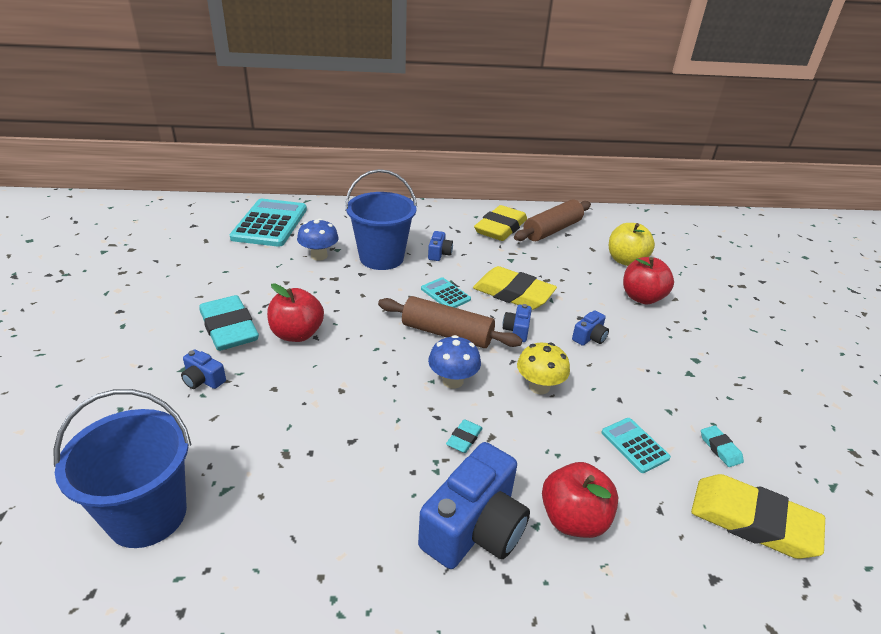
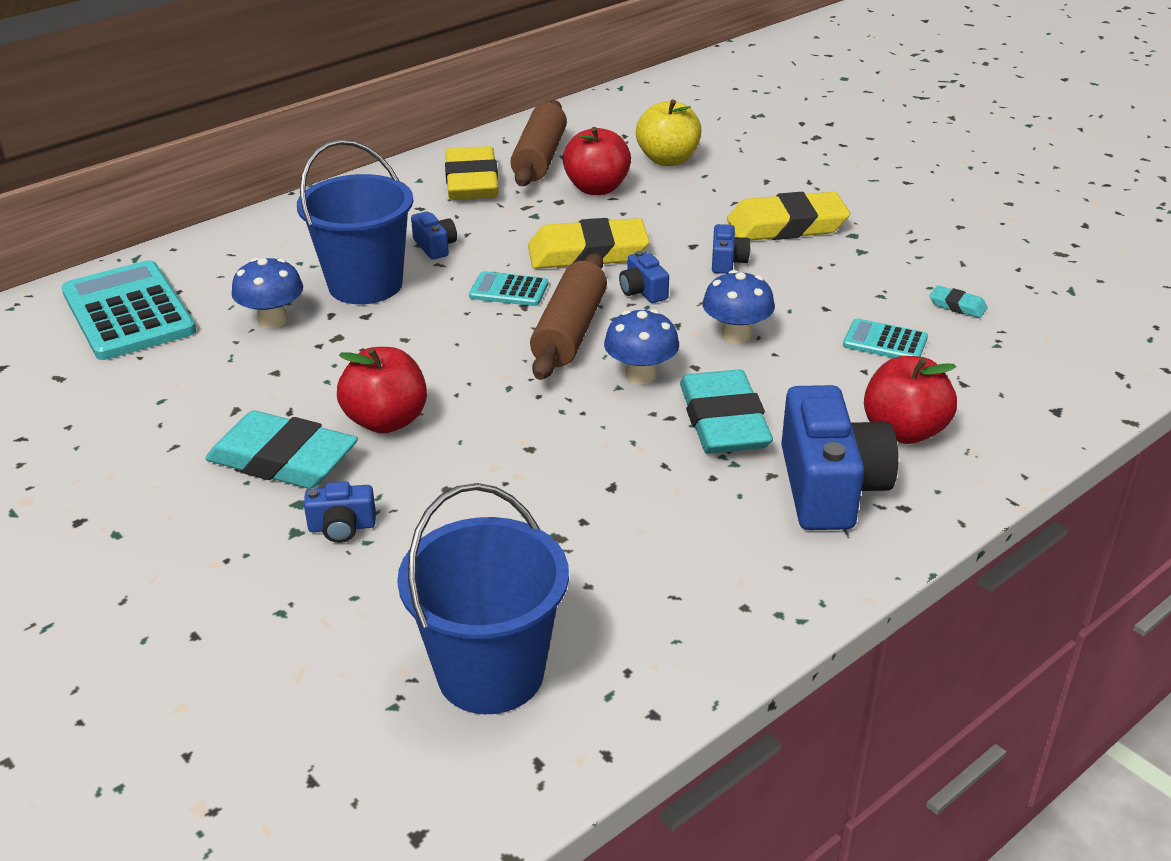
camera: 35 degrees left, 0 degrees up
(447, 333) = (569, 331): brown rolling pin -> brown rolling pin turned 60 degrees counterclockwise
(464, 438) = (724, 421): turquoise eraser -> turquoise eraser, size x2.30
(539, 387) = (736, 335): yellow mushroom -> blue mushroom
(642, 298) = (732, 194): red apple -> red apple (597, 188)
(752, 521) = (1041, 351): yellow eraser -> yellow eraser (786, 226)

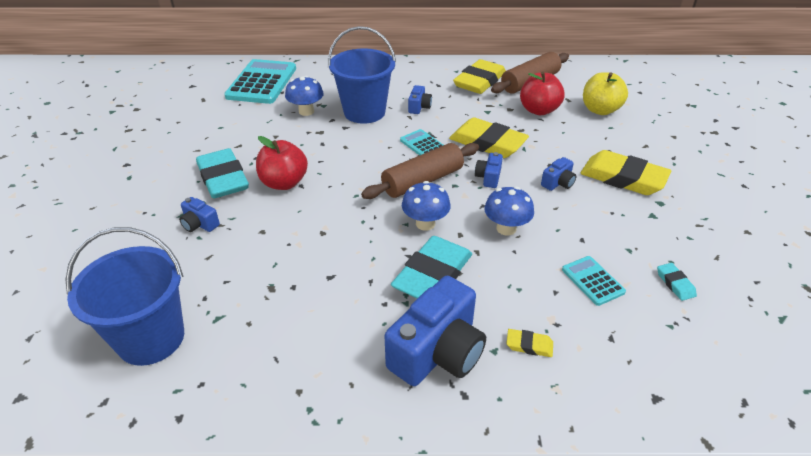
camera: 40 degrees right, 5 degrees up
(904, 431) = (529, 345): red apple -> yellow eraser

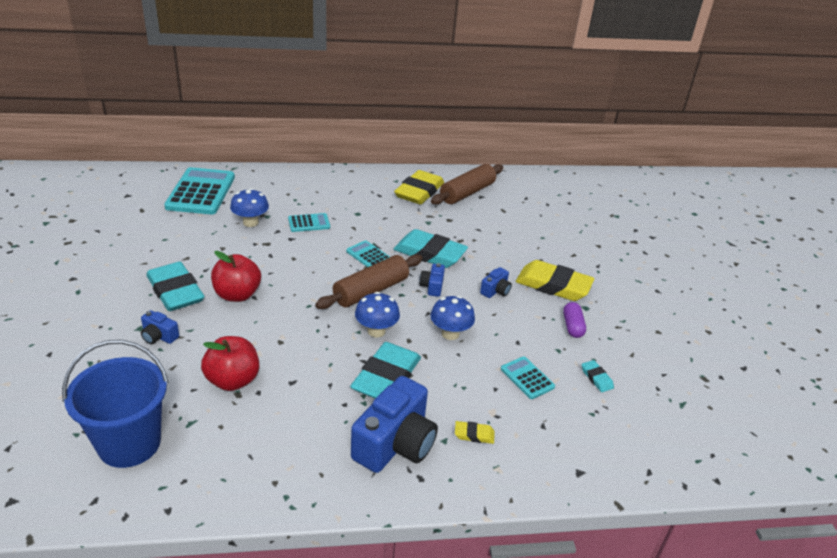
camera: 10 degrees left, 5 degrees down
(364, 112) = (309, 223): blue bucket -> turquoise calculator
(419, 107) = (362, 218): blue camera -> none
(487, 143) = (430, 253): yellow eraser -> turquoise eraser
(539, 110) = (476, 221): red apple -> red apple (233, 380)
(600, 110) = (533, 220): yellow apple -> none
(645, 223) = (572, 326): none -> purple capsule

